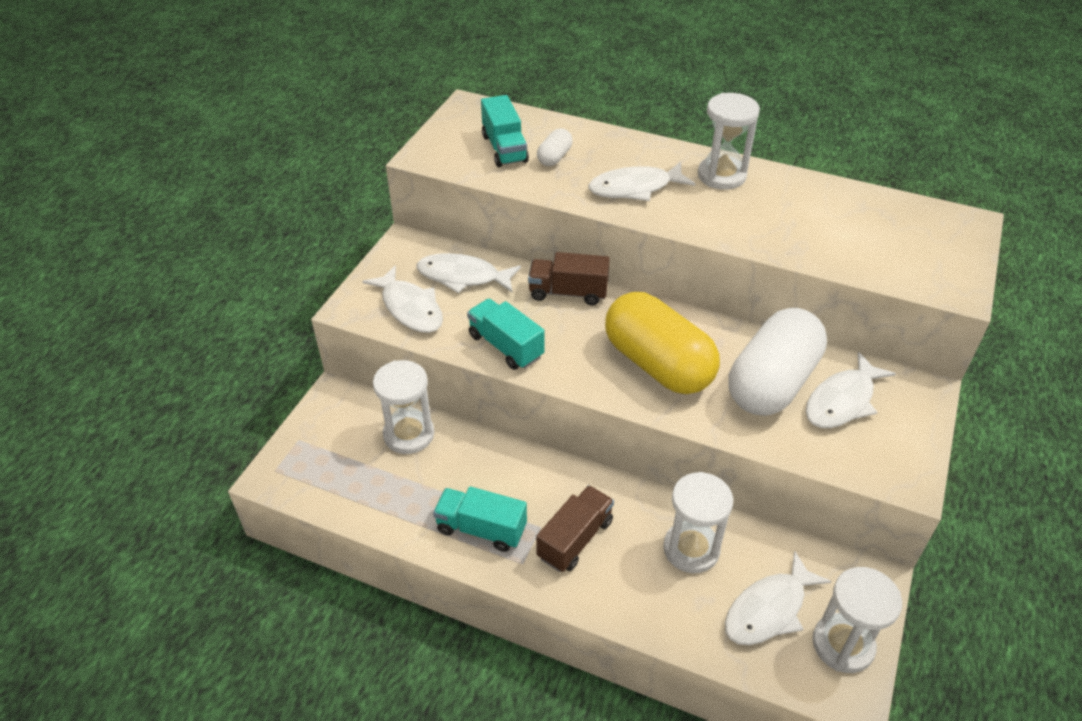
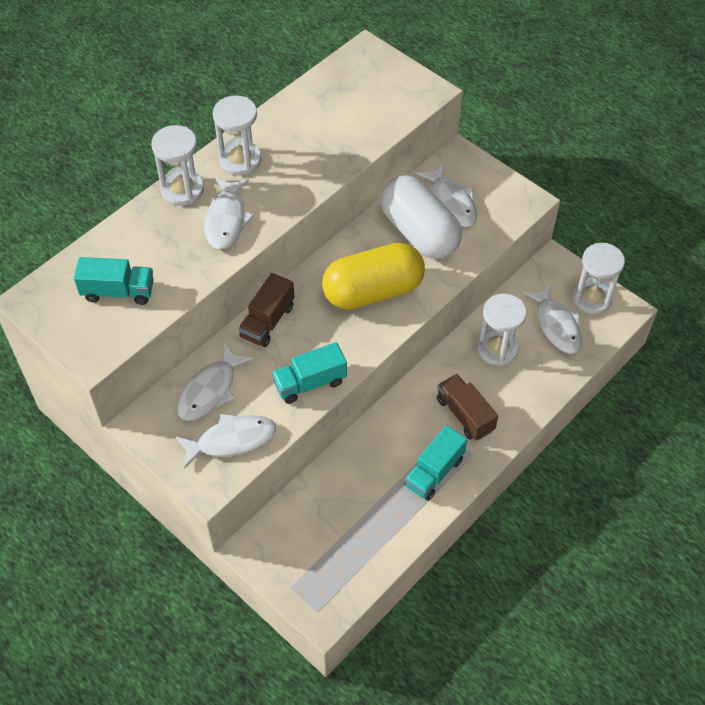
camera: 70 degrees left, 10 degrees up
(409, 434) = (320, 499): white hourglass -> white hourglass (182, 190)
(554, 157) = (153, 259): white capsule -> none

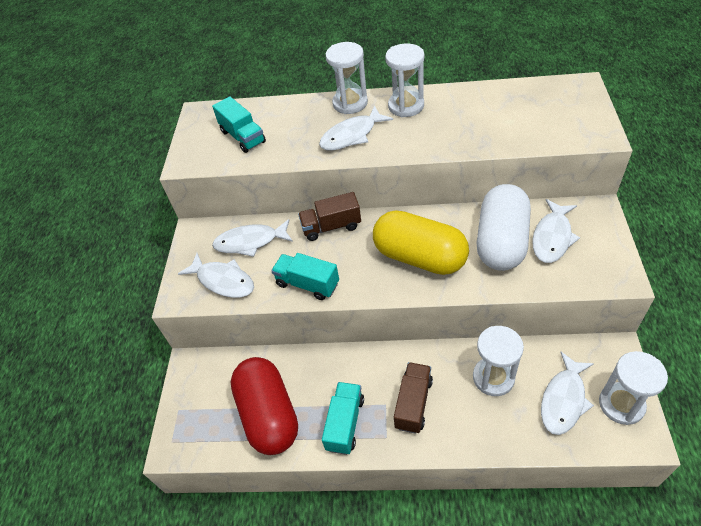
camera: 55 degrees right, 5 degrees down
(369, 520) = (269, 414): none -> red capsule
(434, 472) = (345, 423): turquoise truck -> turquoise truck turned 105 degrees clockwise

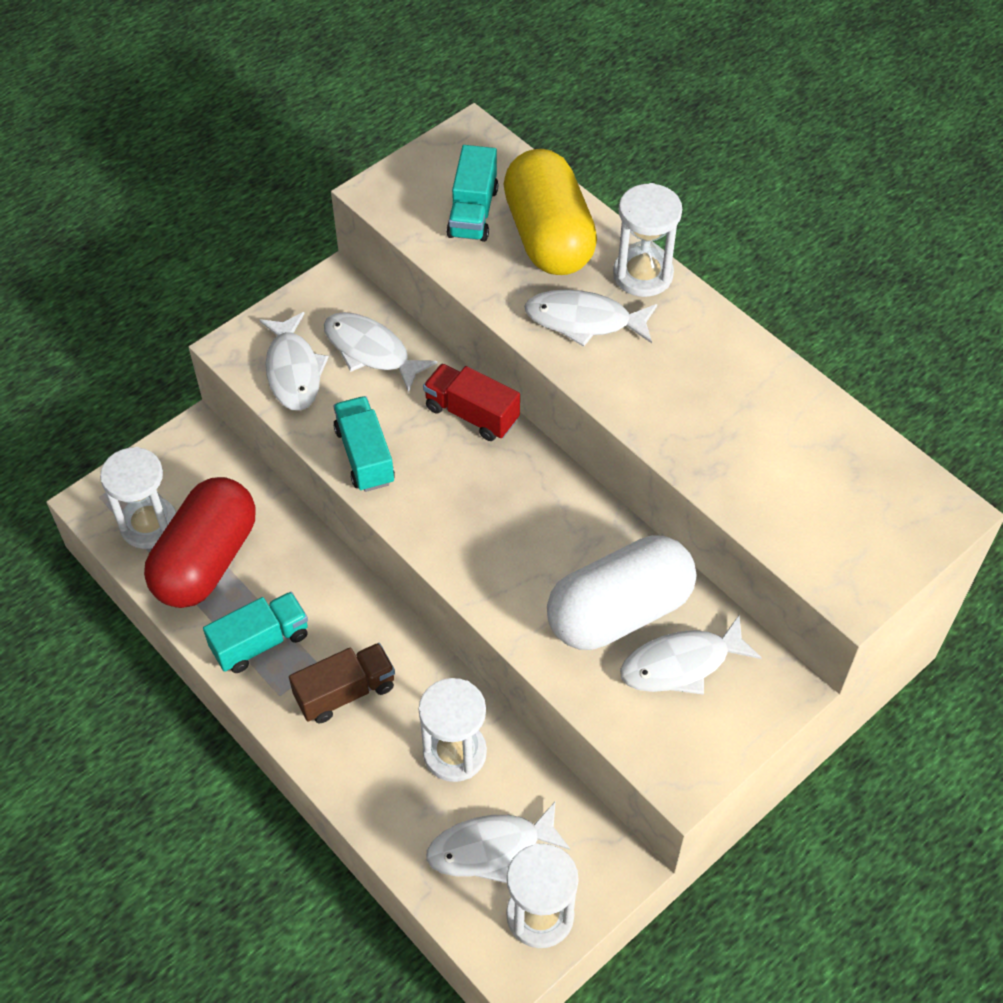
camera: 40 degrees right, 5 degrees up
(331, 226) = (471, 414): brown truck -> red truck
(406, 106) = (698, 338): white hourglass -> white hourglass (149, 525)
(419, 257) = (511, 540): yellow capsule -> yellow capsule (548, 236)

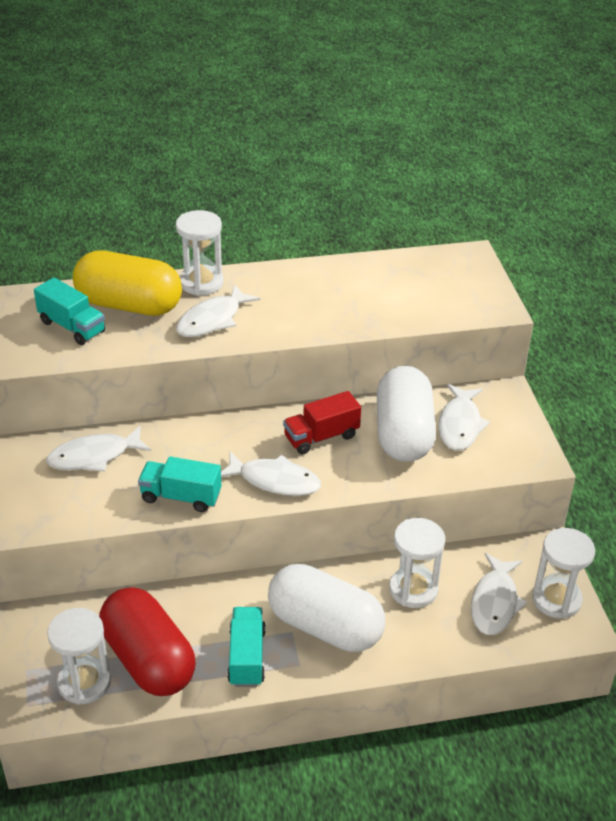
camera: 60 degrees left, 15 degrees down
(293, 370) = (70, 502): white fish -> white fish (274, 481)
(345, 692) = (325, 626): brown truck -> white capsule
(471, 414) = (195, 432): red truck -> red truck (321, 437)

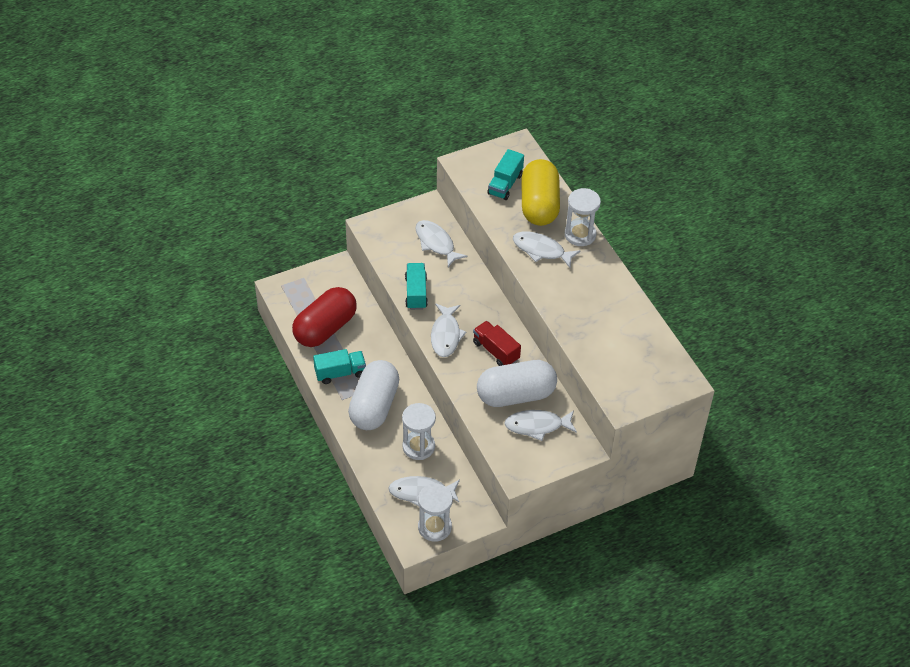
camera: 75 degrees right, 10 degrees up
(84, 682) = (302, 304): white hourglass -> none

